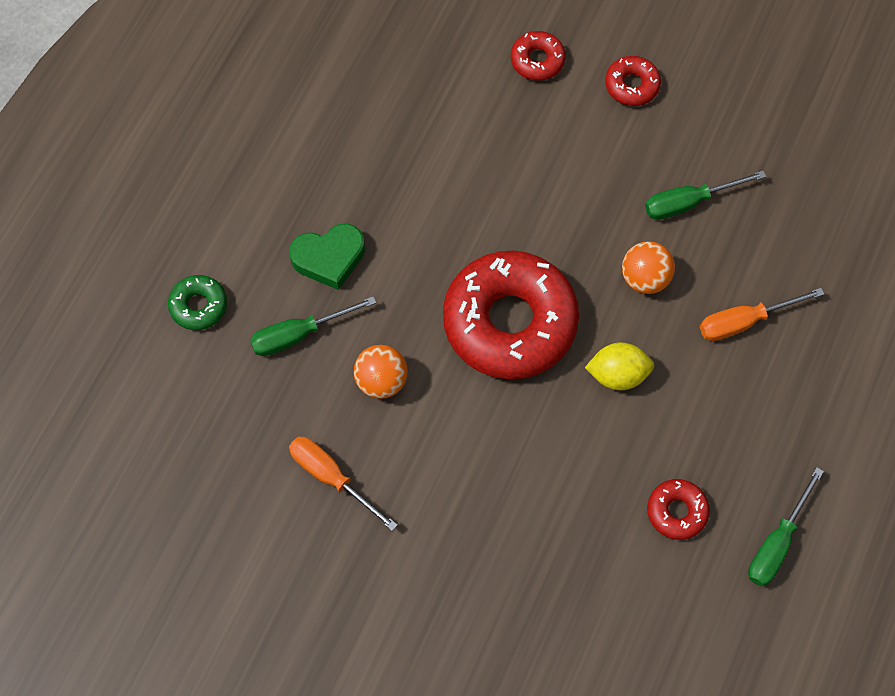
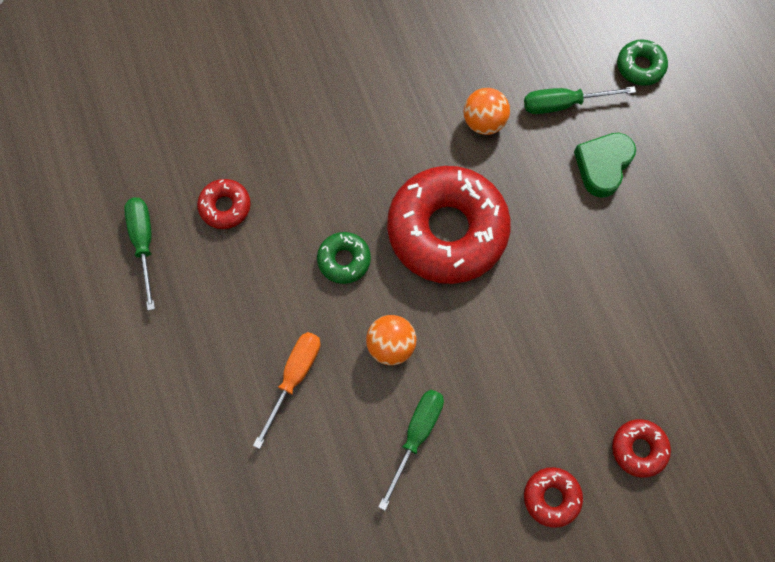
camera: 135 degrees right, 5 degrees up
(299, 334) = (563, 104): green screwdriver -> green screwdriver turned 120 degrees counterclockwise
(331, 478) = (450, 44): orange screwdriver -> none
(618, 375) = (344, 260): yellow lemon -> green donut

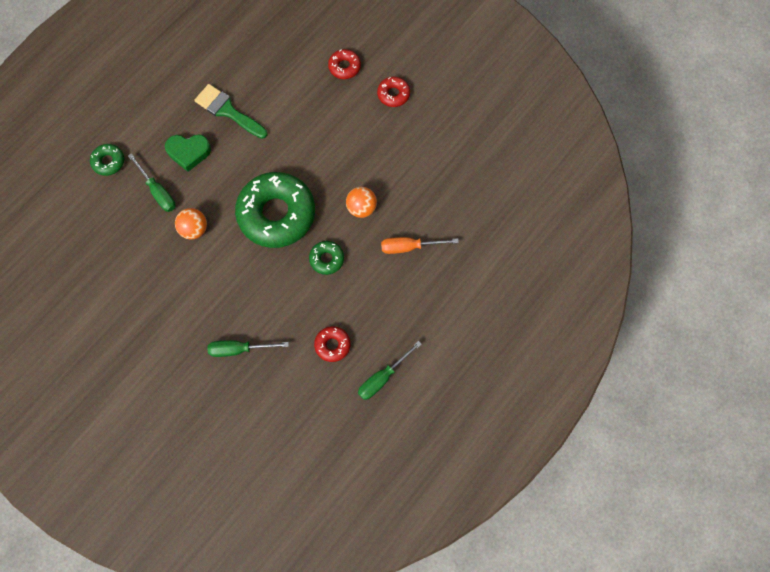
camera: 120 degrees left, 0 degrees up
(416, 436) = (402, 170): green screwdriver -> green screwdriver (239, 349)
(447, 230) = (276, 214): red donut -> green donut
(644, 245) = (227, 111): none -> green brush

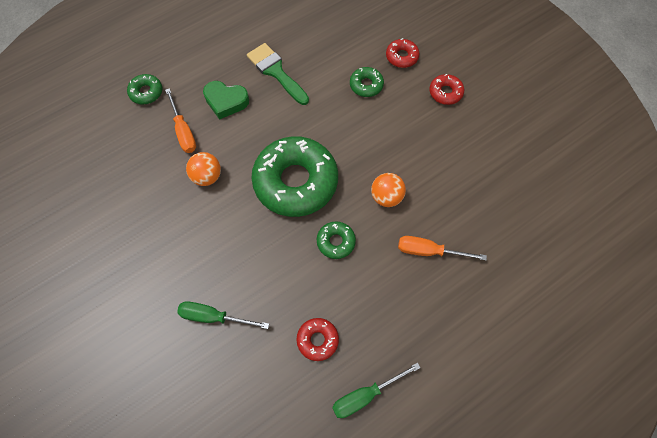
camera: 15 degrees right, 5 degrees down
(157, 191) = (183, 131): green screwdriver -> orange screwdriver
(317, 104) = (366, 85): none -> green donut

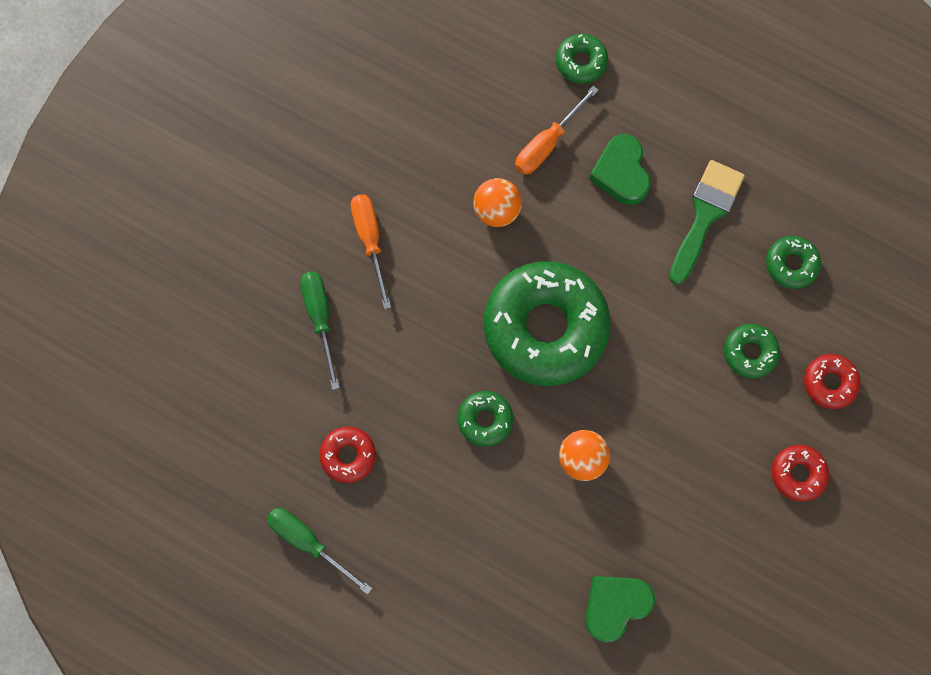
camera: 65 degrees right, 10 degrees up
(327, 45) = (791, 264): none -> green donut
(429, 251) = (529, 547): orange screwdriver -> orange screwdriver (370, 241)
(484, 218) = (615, 605): none -> green heart

